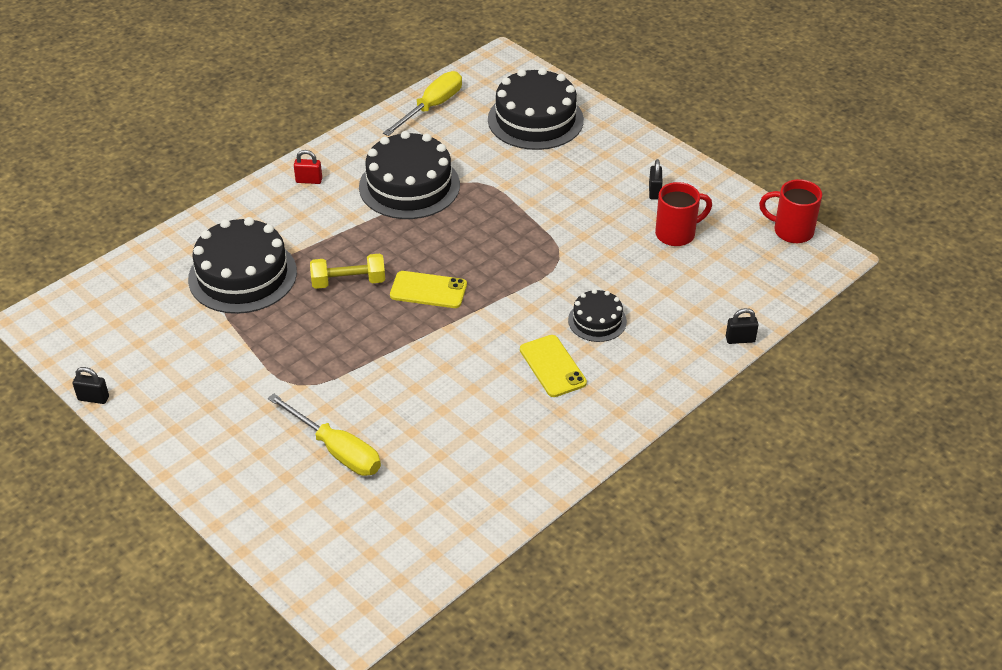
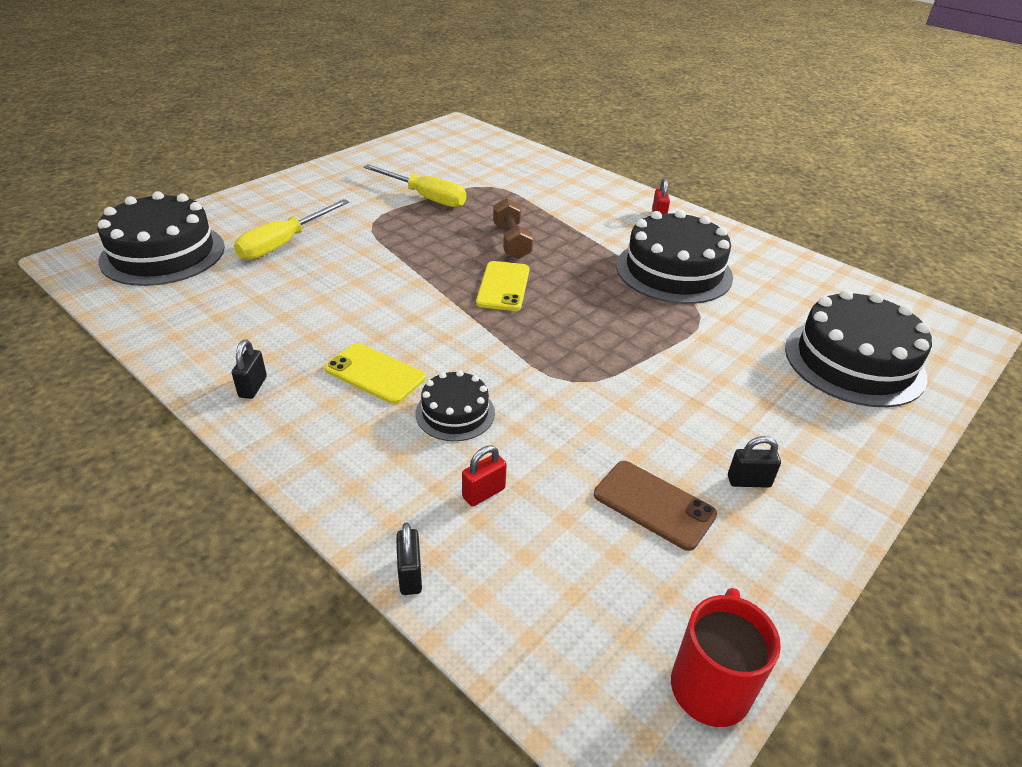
camera: 85 degrees right, 5 degrees down
(93, 398) = (371, 147): black padlock -> black padlock (253, 387)
(242, 275) = (514, 192): black cake -> black cake (163, 253)
(348, 282) = (512, 241): yellow dumbbell -> brown dumbbell
(432, 107) = (825, 282): yellow screwdriver -> yellow screwdriver (425, 197)
(552, 366) = (375, 374): yellow phone -> yellow phone turned 60 degrees clockwise
(673, 307) = (483, 493): none -> red padlock
(676, 234) = (654, 504): red mug -> brown phone

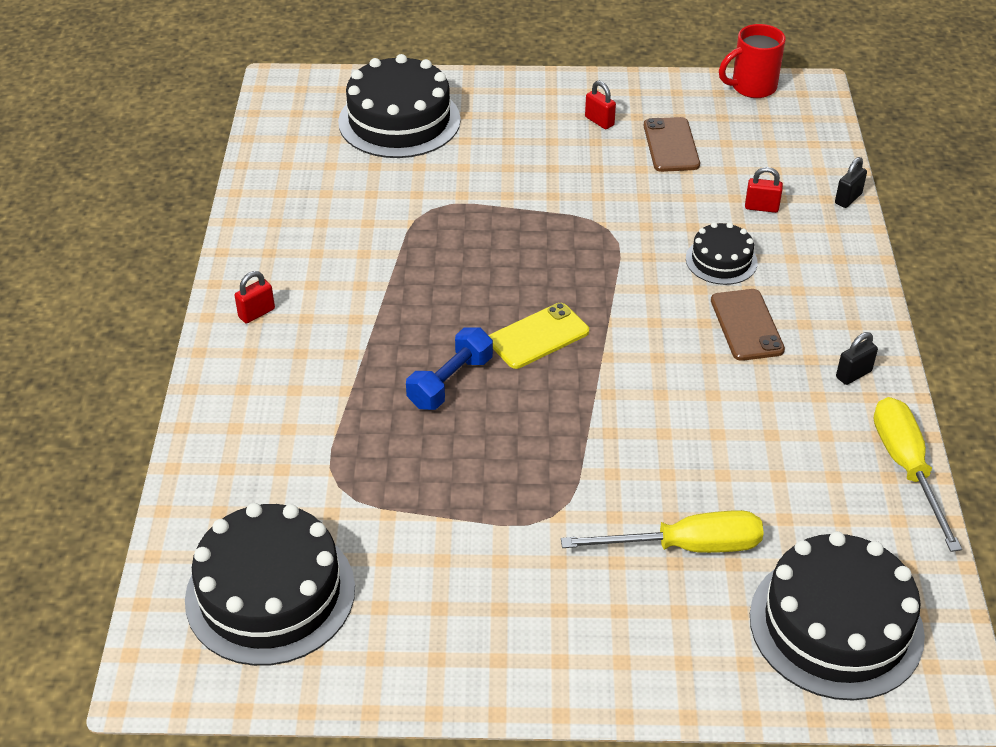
camera: 130 degrees left, 5 degrees up
(375, 374) = (746, 325): yellow phone -> brown phone
(425, 197) = (439, 519): yellow screwdriver -> yellow screwdriver (906, 467)
(512, 241) = (450, 382): brown dumbbell -> blue dumbbell
(673, 271) = (370, 253): black cake -> black cake (270, 593)
(748, 481) = (599, 121): black padlock -> red padlock

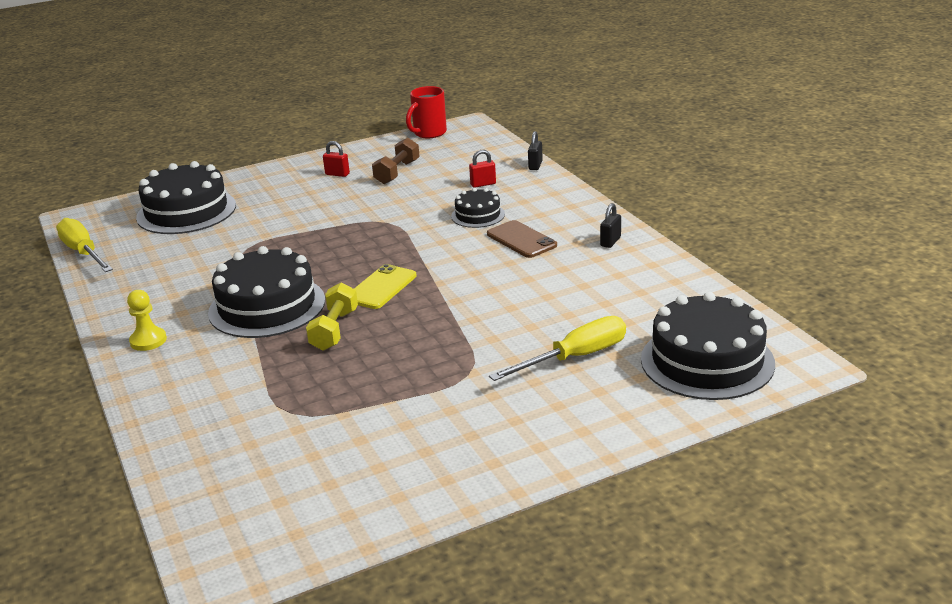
camera: 25 degrees left, 15 degrees down
(256, 313) = (148, 341): red padlock -> yellow pawn
(270, 593) = (283, 491): black cake -> black cake (267, 306)
(450, 382) = (334, 330): blue dumbbell -> yellow dumbbell
(671, 145) = (397, 172): brown phone -> brown dumbbell
(906, 467) = (682, 273): yellow screwdriver -> yellow screwdriver (83, 252)

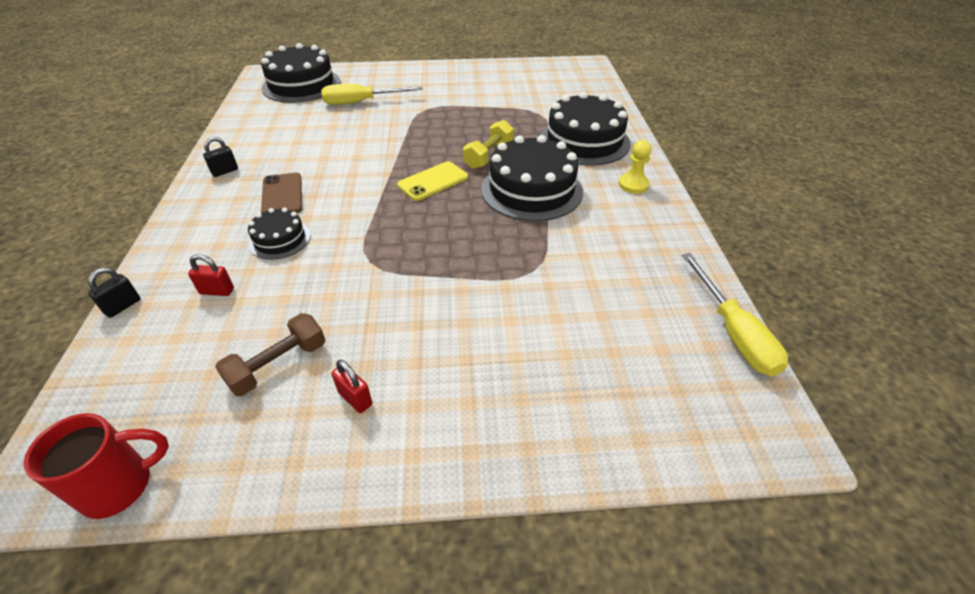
camera: 160 degrees left, 15 degrees up
(186, 211) = (599, 382): black cake -> black cake (584, 141)

